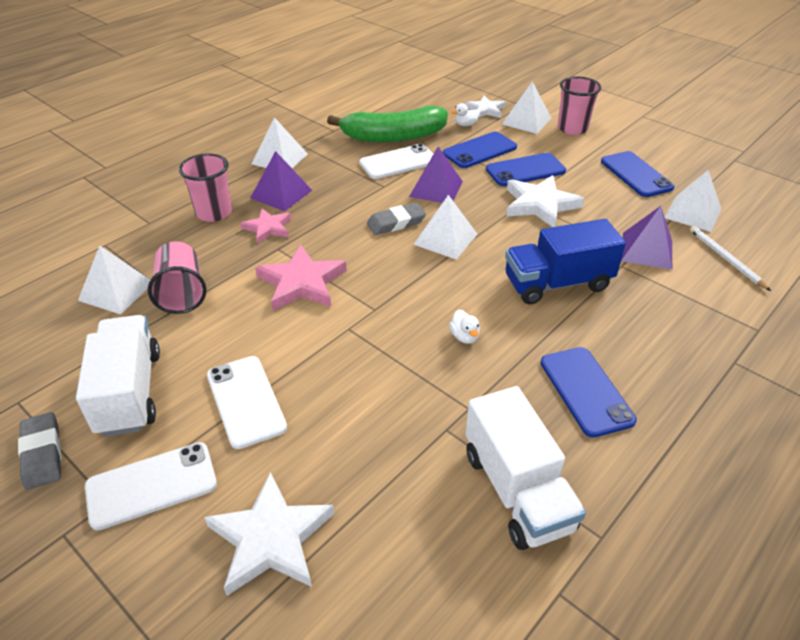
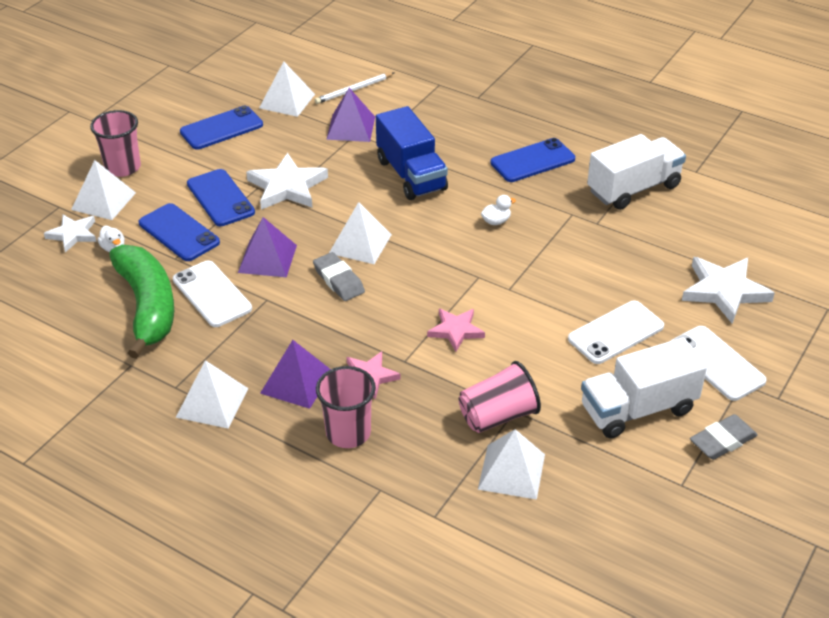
camera: 100 degrees left, 0 degrees up
(302, 283) = (456, 330): pink star -> pink star, size x0.62

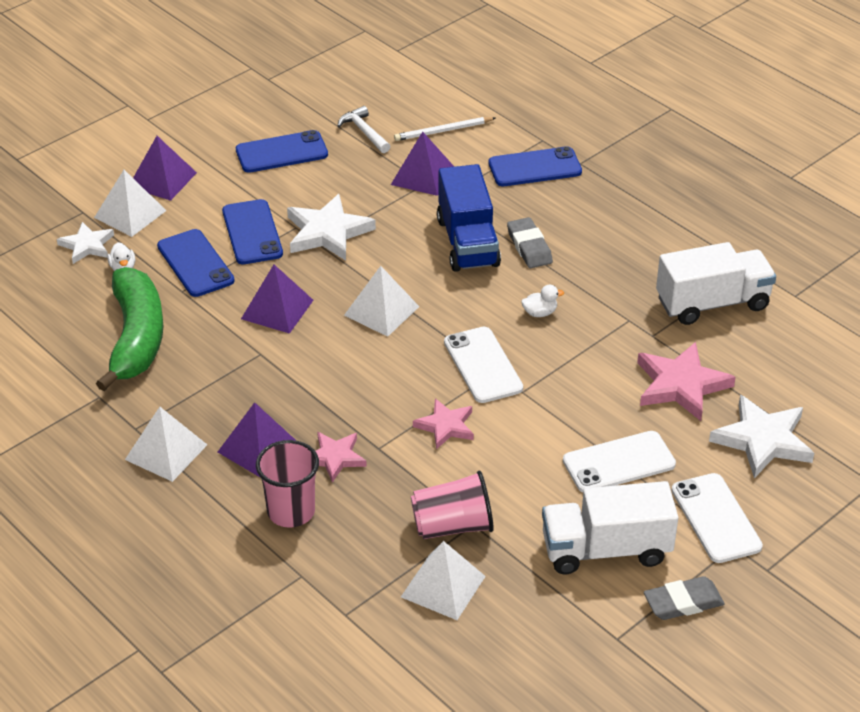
camera: 15 degrees right, 0 degrees up
(123, 167) = (162, 179): pink cup -> purple pyramid
(212, 294) = (206, 337): white phone -> white phone (482, 365)
(287, 101) = (364, 132): white pyramid -> white hammer
(338, 280) = (343, 347): grey eraser -> grey eraser (529, 247)
(532, 161) = (610, 250): blue phone -> blue phone (535, 167)
(638, 259) = (681, 385): none -> pink star

